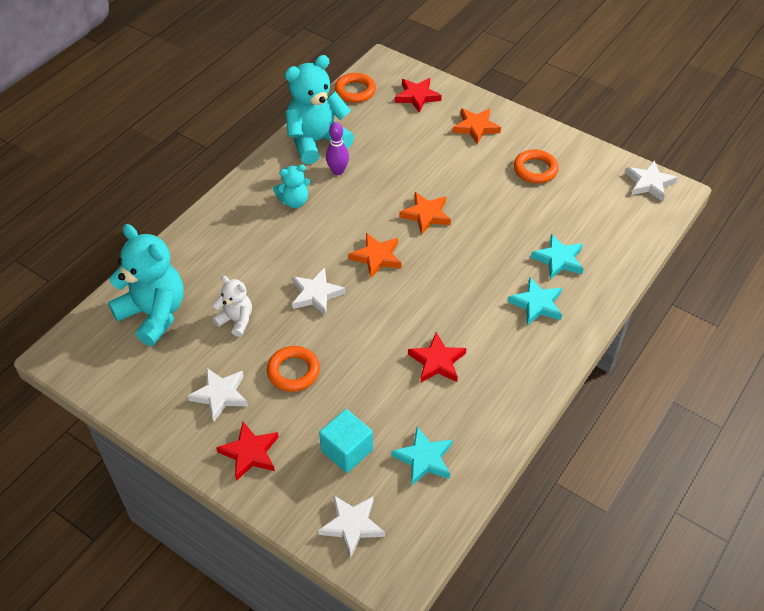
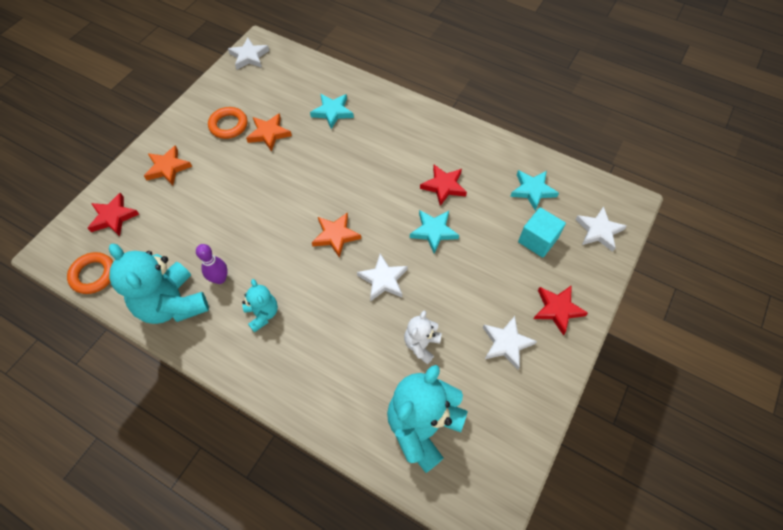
camera: 95 degrees left, 10 degrees up
(293, 371) = (471, 287): orange ring -> none
(426, 215) = (283, 201): orange star -> orange star (269, 134)
(537, 304) = (379, 126): turquoise star -> turquoise star (433, 231)

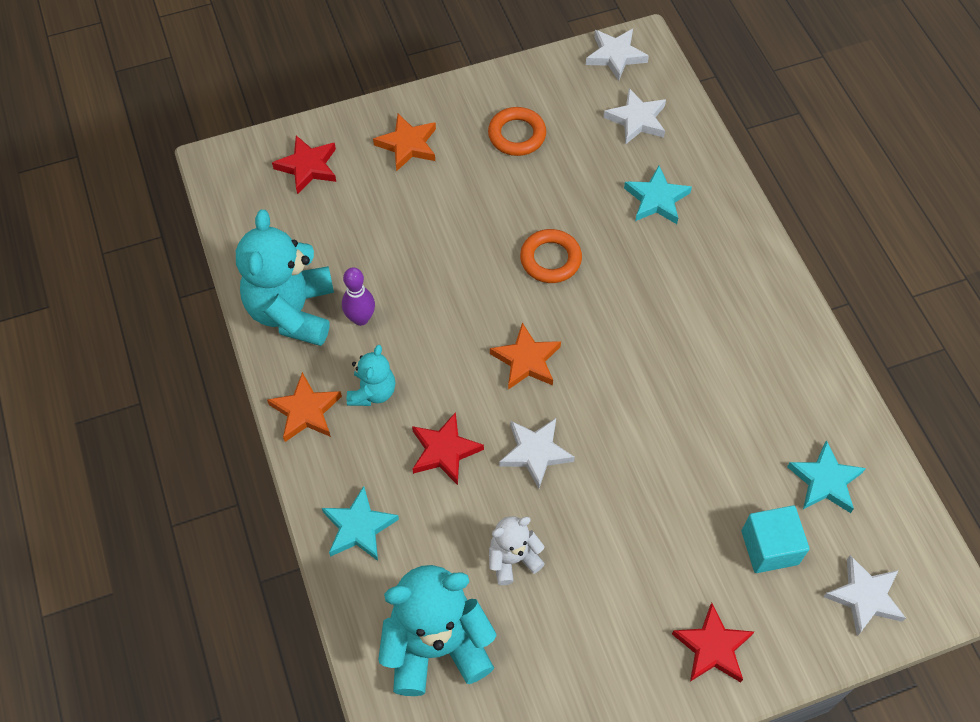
camera: 40 degrees right, 0 degrees up
(93, 275) = (240, 221): orange ring -> orange ring (550, 259)
(269, 134) = (555, 177): orange star -> orange star (306, 411)
(433, 231) = (647, 440): turquoise star -> turquoise star (359, 527)
(444, 186) = (712, 393): red star -> red star (444, 451)
(506, 343) = (612, 635): white star -> white star (637, 119)

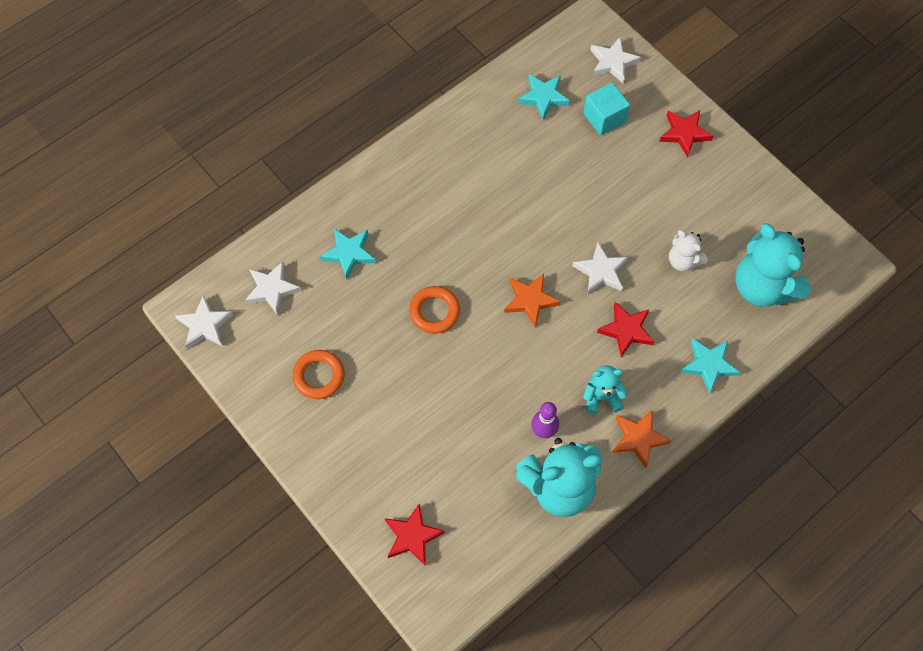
camera: 110 degrees left, 5 degrees up
(408, 145) = (359, 461): orange star -> none

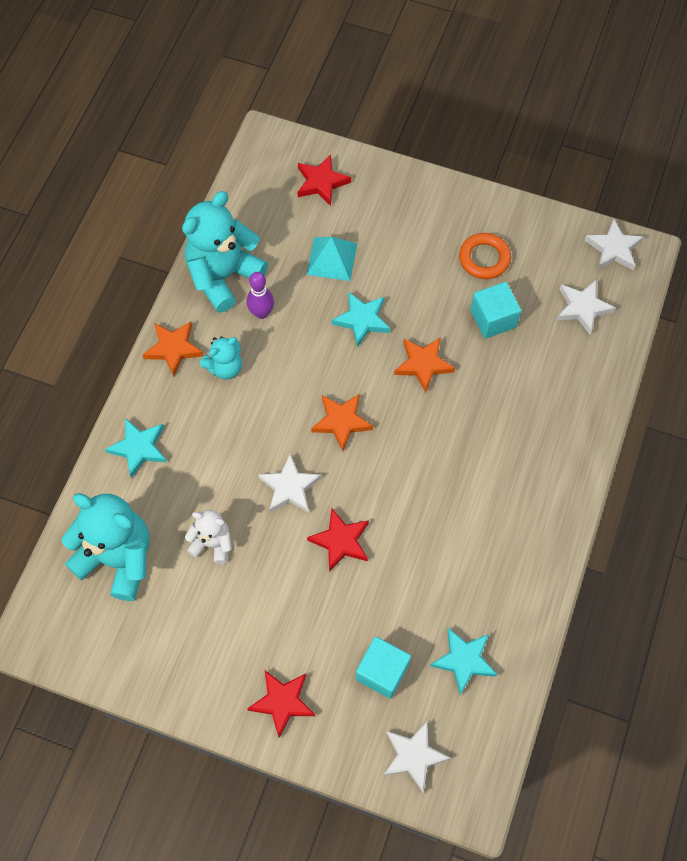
camera: 150 degrees right, 0 degrees up
(349, 253) = (539, 376): turquoise star -> turquoise star (362, 320)
(351, 319) = (493, 319): none -> turquoise cube
(434, 311) = (423, 364): orange ring -> orange star
(451, 449) = (331, 259): none -> turquoise pyramid
(626, 330) = (234, 441): red star -> red star (340, 541)

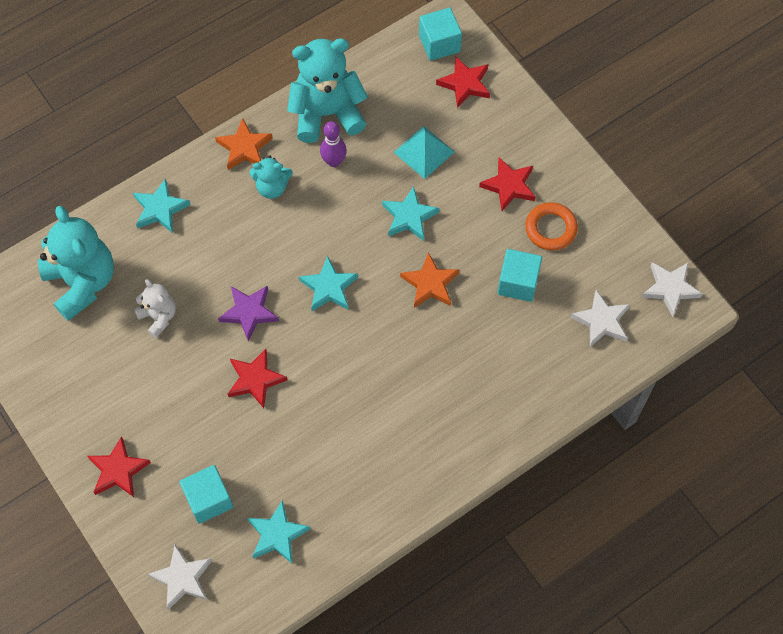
camera: 35 degrees right, 0 degrees up
(274, 161) = (439, 43): none -> turquoise cube
(289, 487) = (249, 312): white star -> purple star
(341, 422) = (329, 287): orange star -> turquoise star
(423, 244) = (509, 186): none -> red star

